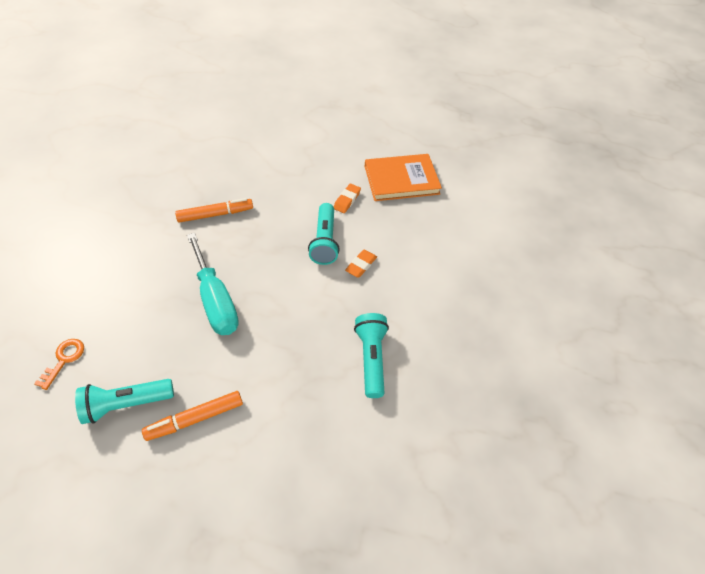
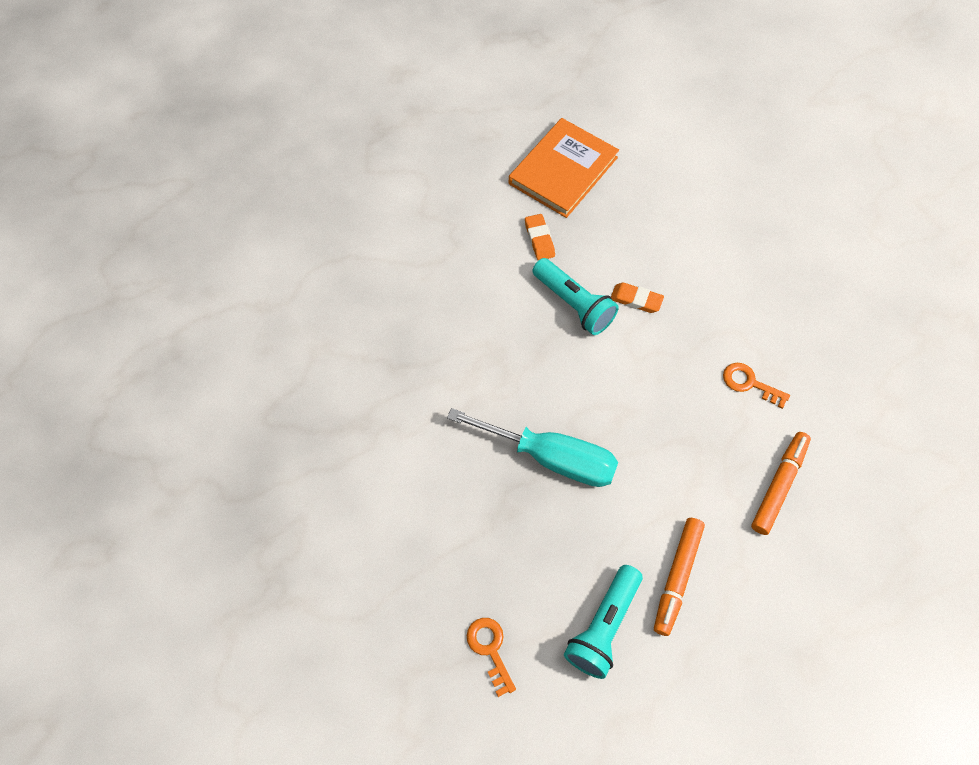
camera: 40 degrees left, 10 degrees up
(215, 214) = (429, 370): orange marker -> orange marker (778, 485)
(361, 265) = (636, 300): orange eraser -> orange eraser turned 60 degrees counterclockwise
(371, 358) = (749, 383): turquoise flashlight -> orange key

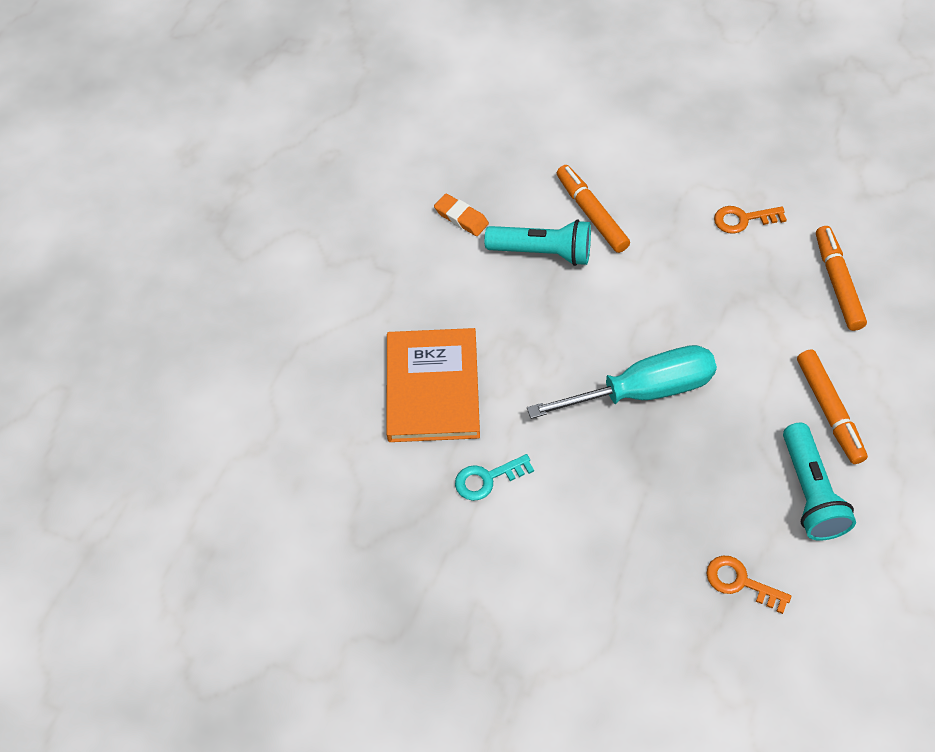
camera: 35 degrees left, 5 degrees down
(387, 438) = (487, 479): none -> turquoise key
(563, 170) = (426, 146): orange book -> orange book (432, 388)
(636, 300) = (591, 214): orange eraser -> orange marker

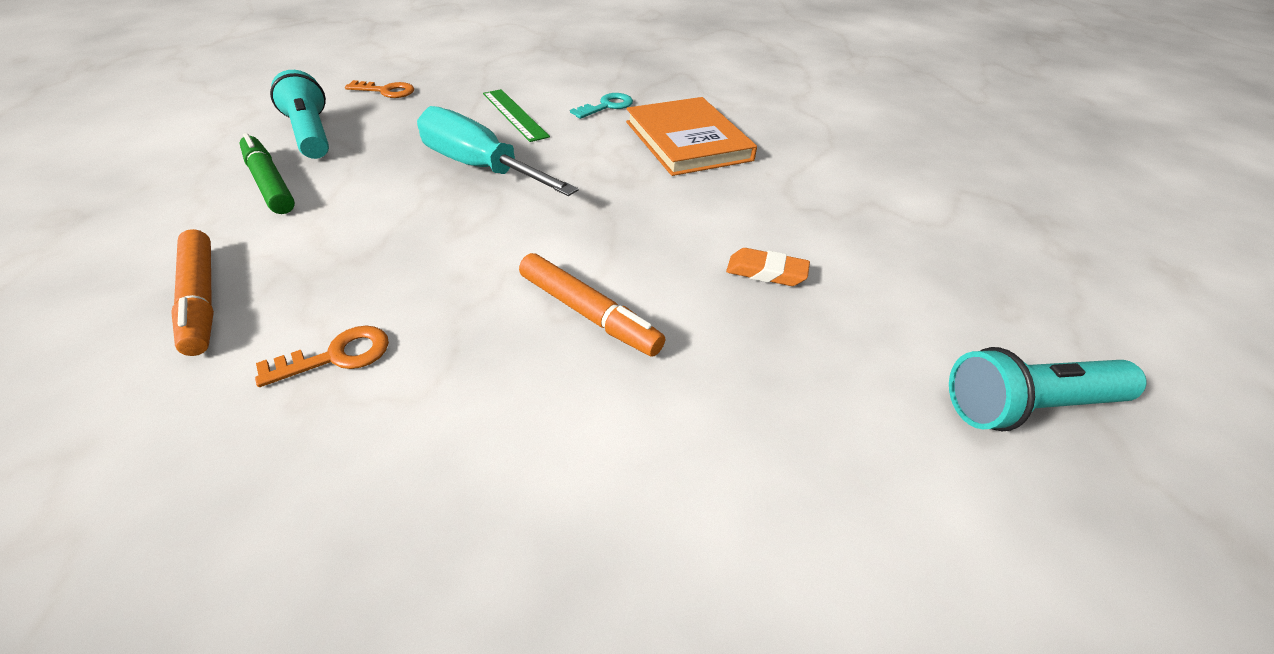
camera: 155 degrees right, 15 degrees down
(542, 252) = (637, 256): turquoise flashlight -> turquoise flashlight (1028, 407)
(594, 485) = (514, 114): none -> green ruler
(643, 391) = (480, 167): turquoise screwdriver -> turquoise screwdriver turned 75 degrees clockwise
(829, 410) = (269, 183): orange marker -> green marker

